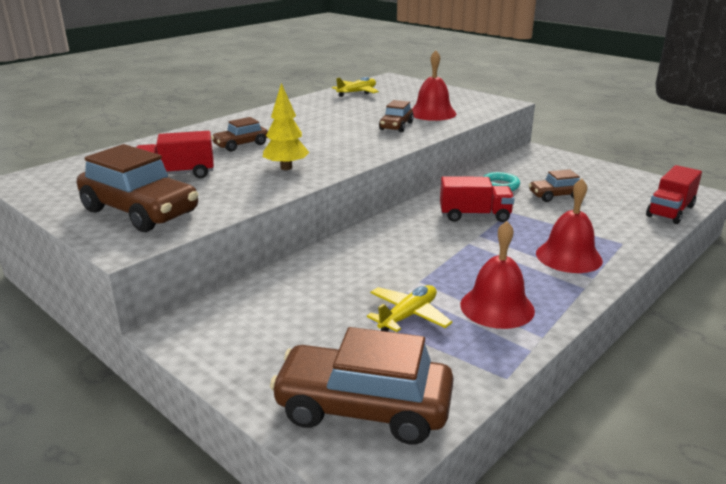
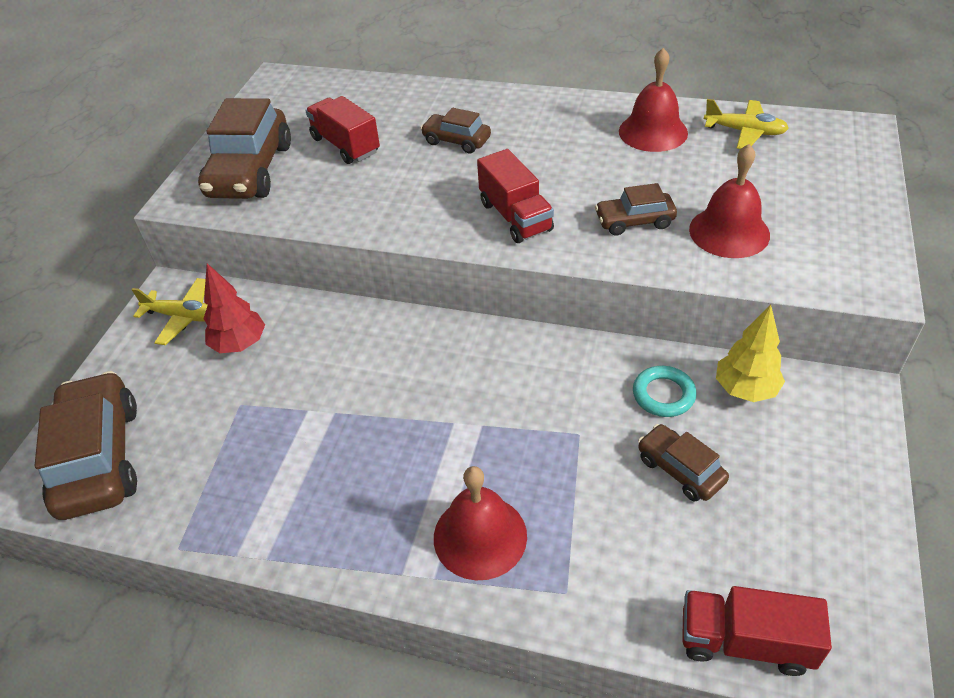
camera: 65 degrees right, 20 degrees up
(286, 168) = (414, 201): yellow tree -> yellow tree (745, 389)
(297, 306) = (240, 344): none -> red tree
(408, 316) = (259, 430): yellow plane -> yellow plane (183, 317)
(474, 215) = (538, 401): red truck -> red truck (515, 217)
(497, 307) = (310, 499): red bell -> red bell (653, 132)

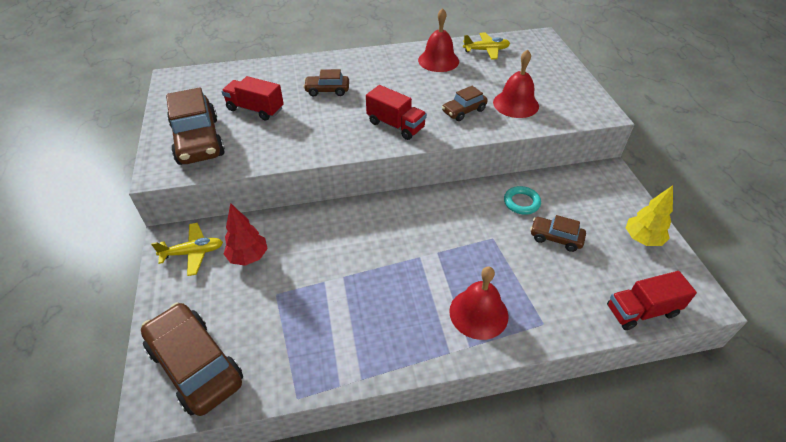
camera: 30 degrees left, 0 degrees up
(745, 389) = (559, 187): yellow tree -> yellow tree (642, 239)

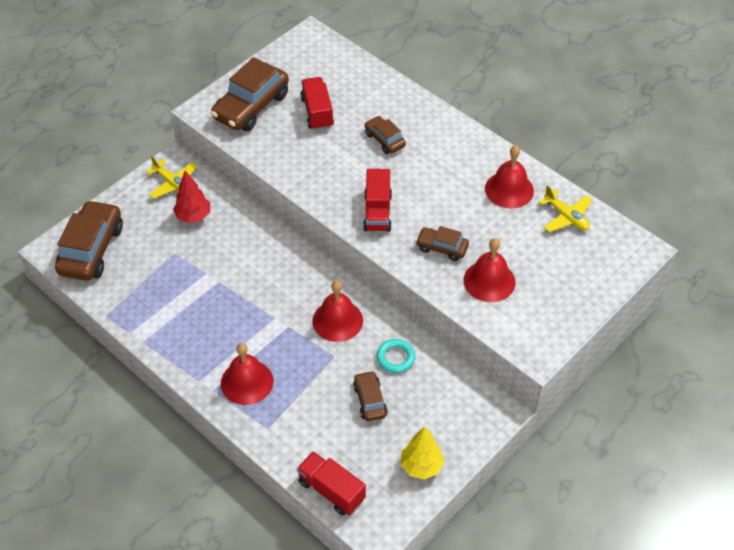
camera: 55 degrees right, 5 degrees up
(456, 218) = (337, 320): none -> red bell

